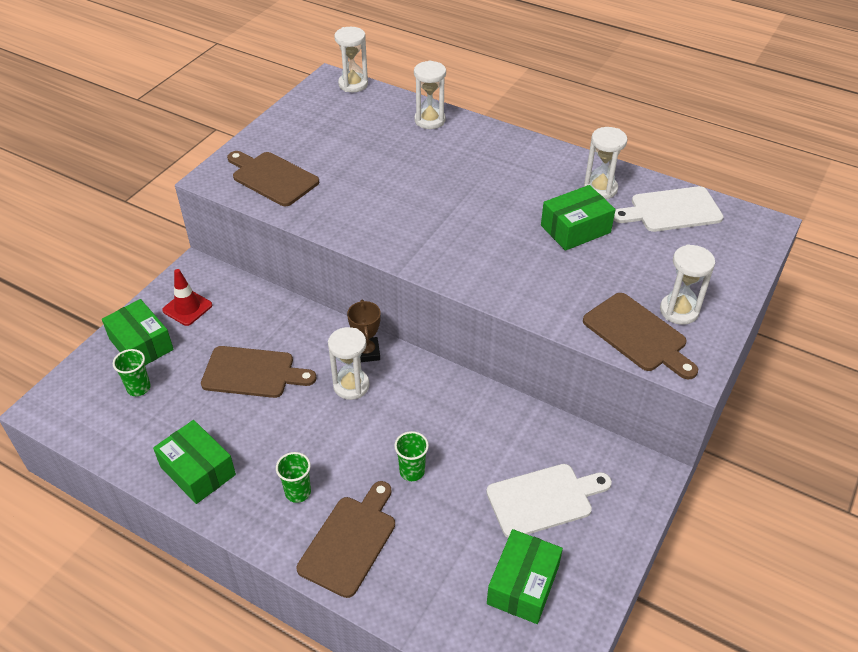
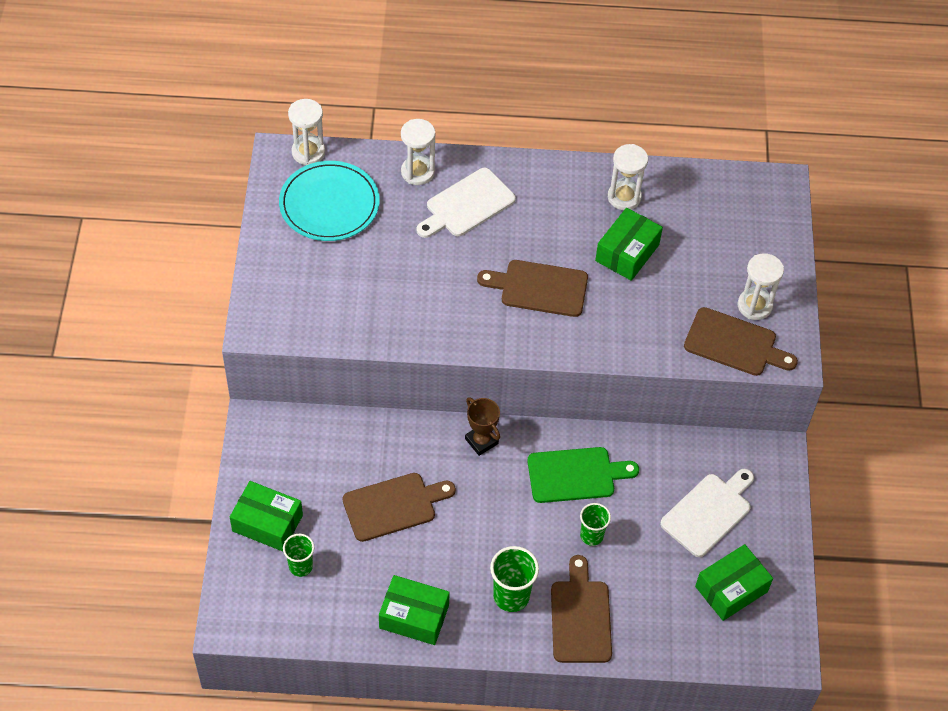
camera: 30 degrees left, 10 degrees up
(187, 308) = (281, 467): red traffic cone -> none
(272, 178) = (313, 305): brown cutting board -> brown cutting board (539, 288)
(298, 492) = (511, 596): green cup -> green cup, size x1.52
(342, 119) = (329, 204): none -> turquoise plate
(351, 386) = (489, 480): white hourglass -> none
(433, 412) = (575, 475): none -> green cutting board
(523, 585) = (731, 589): green box -> green box turned 60 degrees clockwise
(671, 210) = (697, 198): white cutting board -> white cutting board (467, 205)

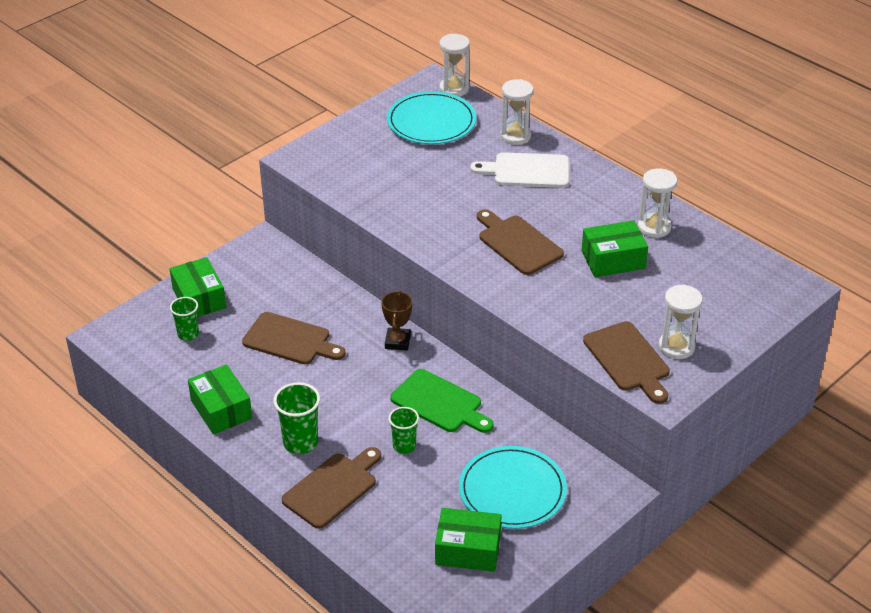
camera: 45 degrees right, 15 degrees down
(708, 512) = (512, 490): white cutting board -> turquoise plate

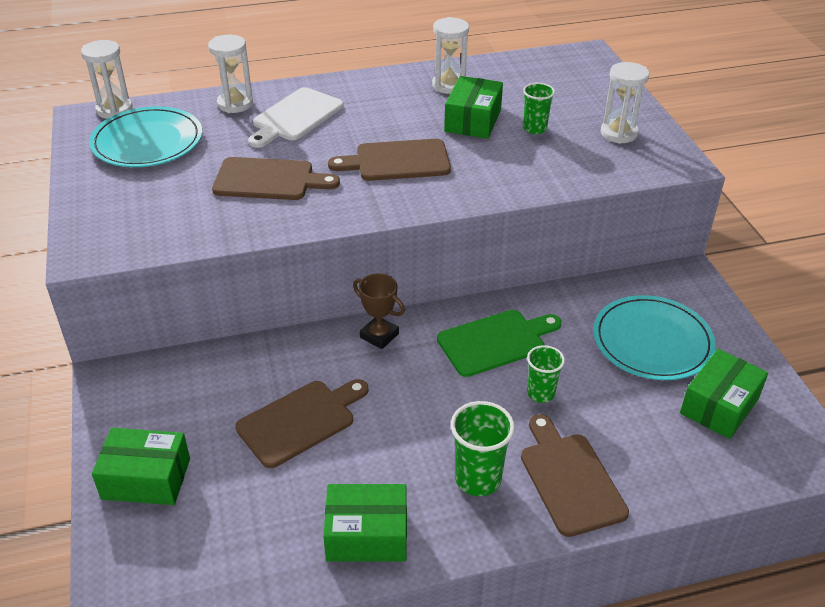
camera: 60 degrees left, 0 degrees up
(188, 334) = (201, 516): green cup -> green cup (535, 128)
(628, 360) = (618, 163): brown cutting board -> brown cutting board (269, 180)

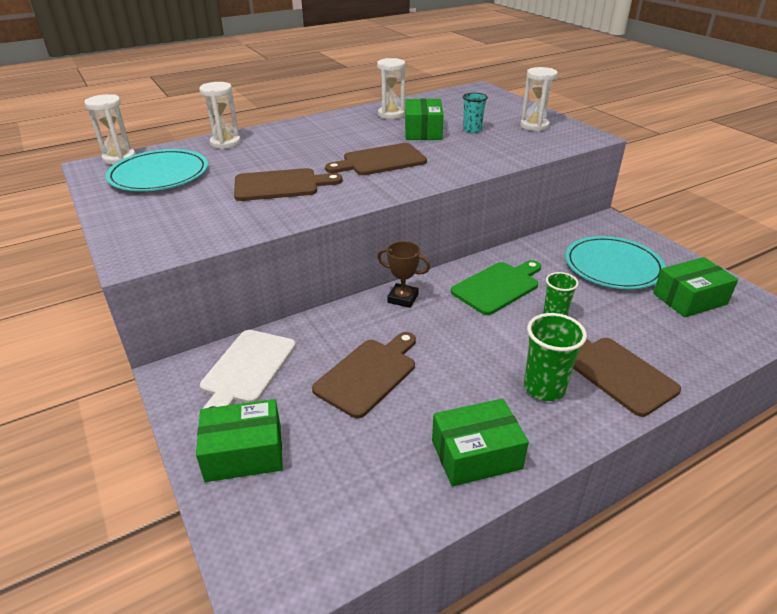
camera: 15 degrees left, 5 degrees down
(295, 117) = (281, 145): white cutting board -> white cutting board (247, 370)
(535, 128) = (472, 130): green cup -> turquoise cup
(719, 406) = (689, 299): green box -> green box turned 45 degrees clockwise

